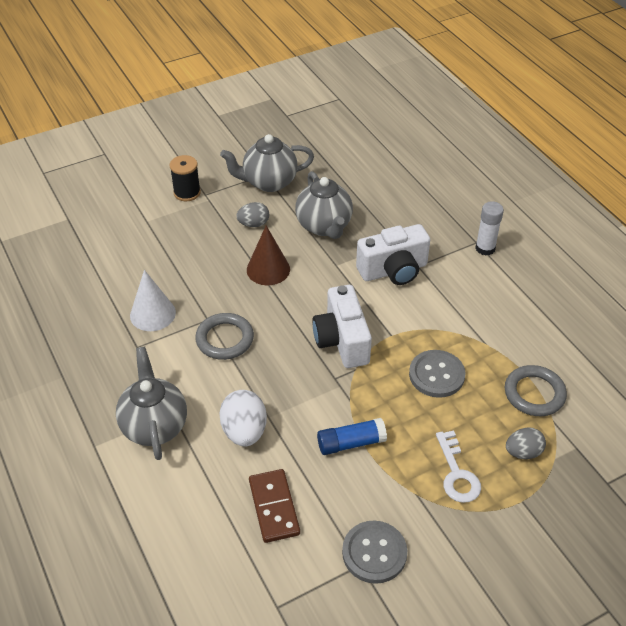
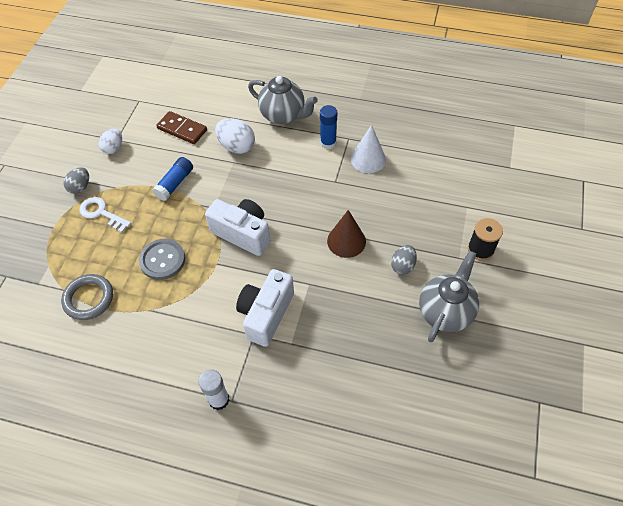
camera: 135 degrees right, 10 degrees up
(160, 358) = (328, 143): none -> blue glue stick
(225, 339) = (310, 179): grey ring -> none
(324, 226) = (356, 308): grey teapot -> none
(374, 553) = (114, 148): grey button -> white egg
(523, 452) = (70, 254): grey egg -> grey egg (80, 187)

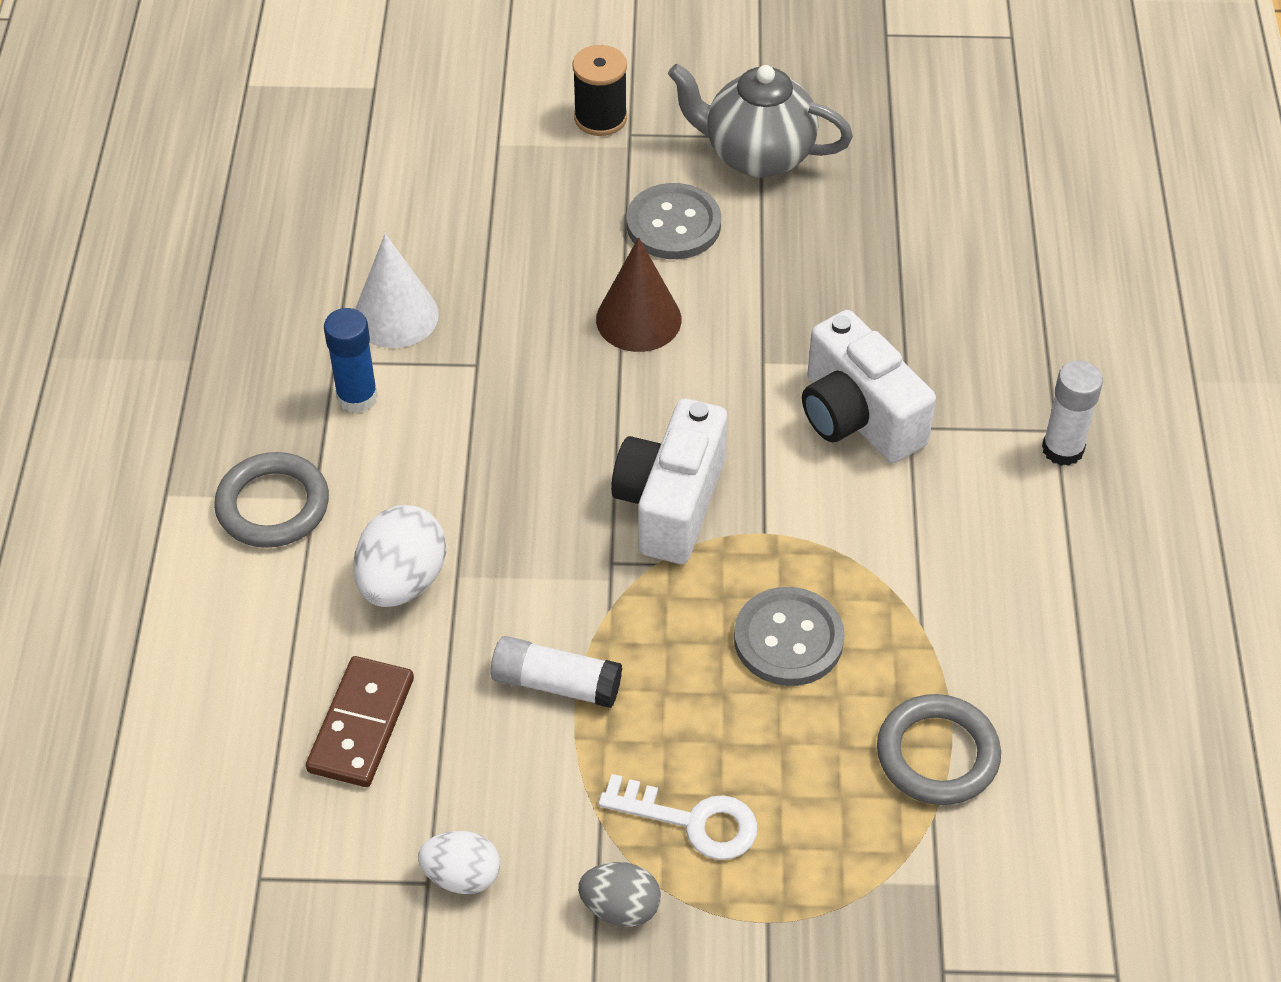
camera: 105 degrees left, 5 degrees down
(101, 213) = (692, 821): white key -> white key turned 90 degrees counterclockwise
(175, 183) = (556, 683): blue glue stick -> white glue stick
(266, 314) = (857, 417): white camera -> white camera turned 45 degrees clockwise
(283, 115) = (273, 505): grey teapot -> grey ring
(403, 266) = (673, 224): grey egg -> grey button

